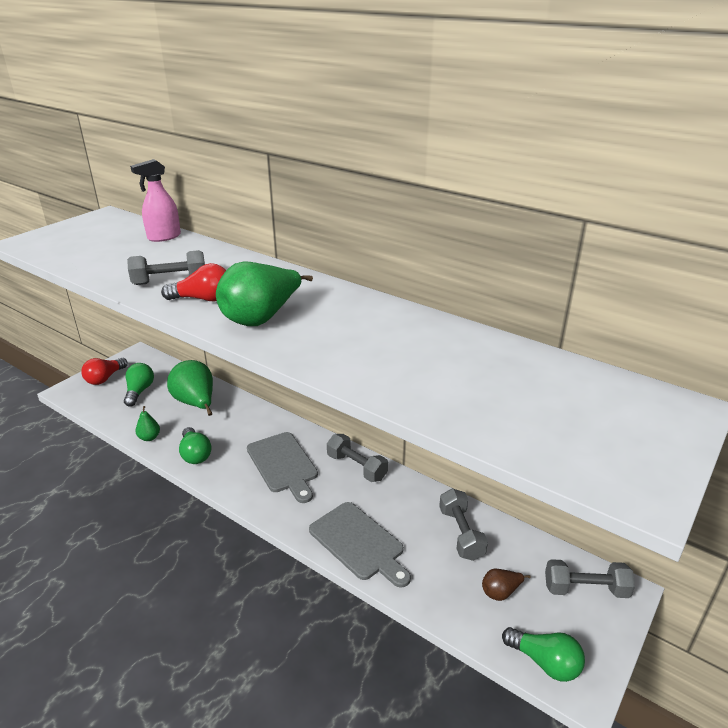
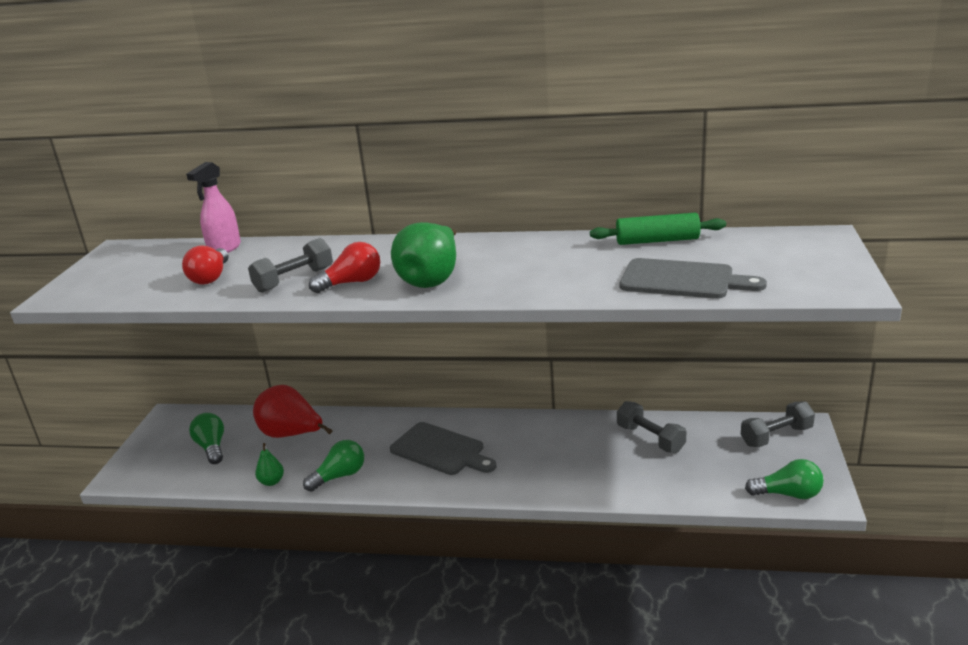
camera: 25 degrees left, 5 degrees down
(105, 378) = (154, 450): red light bulb -> red light bulb (211, 277)
(195, 454) = (339, 476): green light bulb -> green light bulb turned 75 degrees counterclockwise
(196, 403) = (291, 435): green pear -> red pear
(356, 467) = (513, 426): grey dumbbell -> none
(359, 543) = (572, 479): grey cutting board -> grey cutting board (682, 280)
(498, 348) = (657, 241): none -> green rolling pin
(500, 592) = (717, 465): brown pear -> none

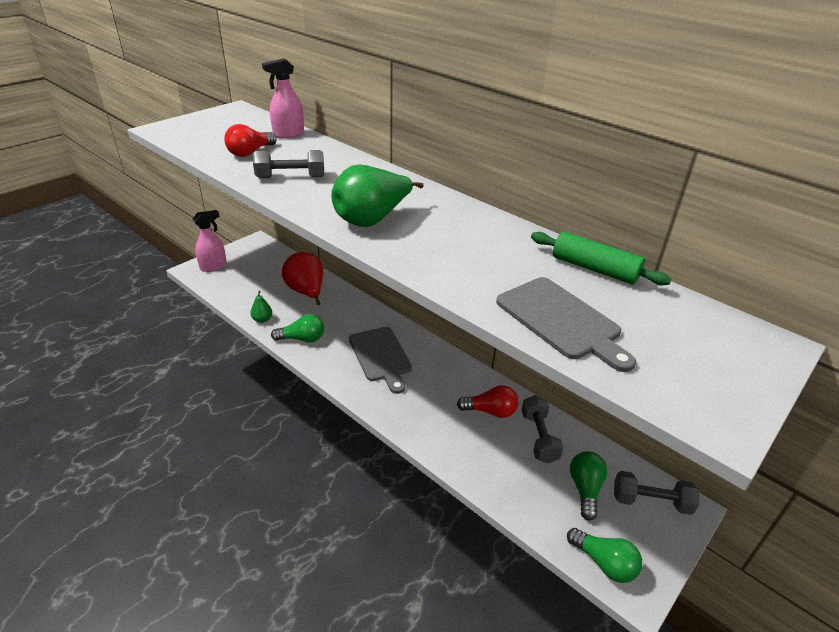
camera: 30 degrees right, 10 degrees up
(143, 462) = (213, 266): none -> pink spray bottle
(212, 447) = (256, 276): green light bulb -> green light bulb (585, 489)
(351, 283) = (319, 197): red light bulb -> red light bulb (490, 411)

